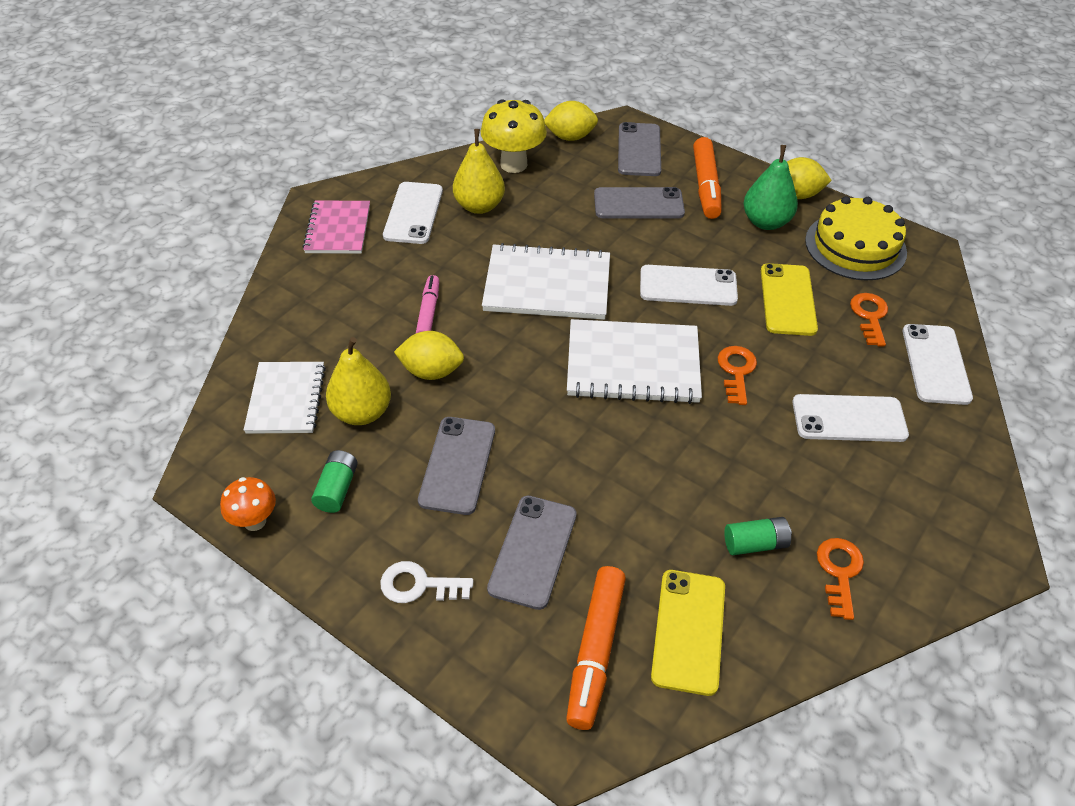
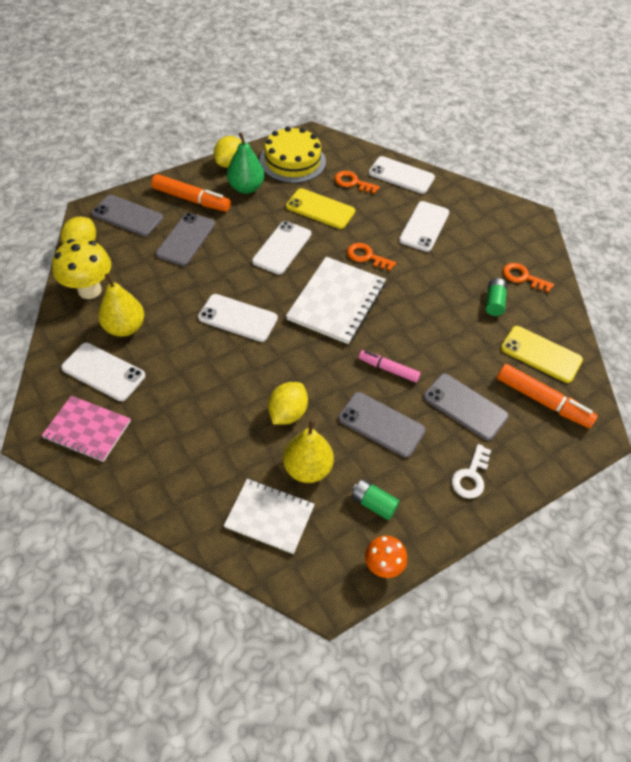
camera: 70 degrees left, 5 degrees up
(428, 312) = (225, 396): pink marker -> pink marker (388, 369)
(547, 285) = (238, 318): white notebook -> white phone

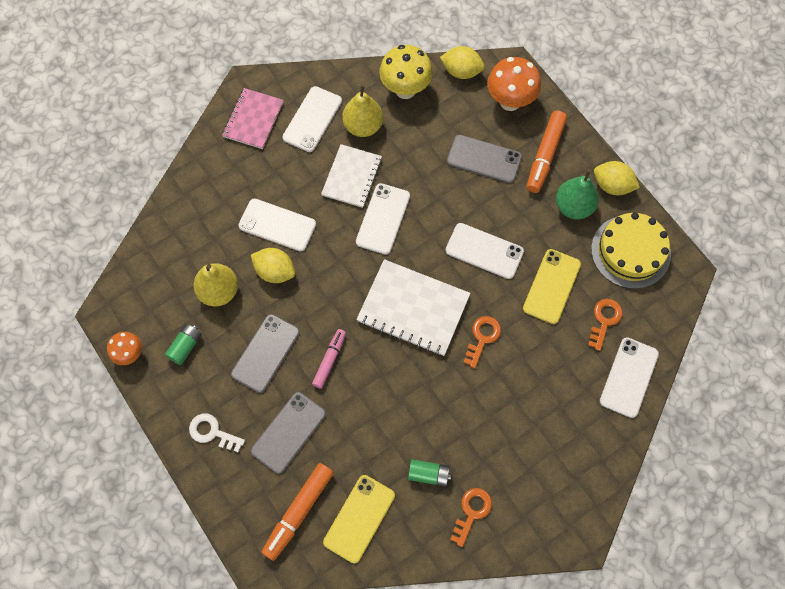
camera: 90 degrees right, 15 degrees up
(127, 216) = (510, 101): grey phone -> orange mushroom
(269, 516) = (174, 265): white notebook -> white notebook (352, 177)
(424, 226) = (540, 402): white phone -> white phone (277, 225)

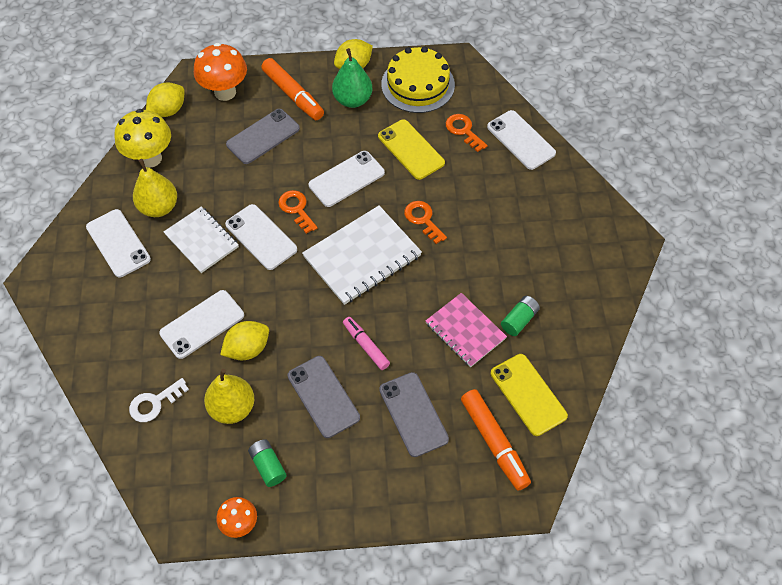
camera: 60 degrees left, 10 degrees down
(212, 432) = (371, 482): white key -> white key (154, 403)
(253, 119) = (76, 292): pink notebook -> pink notebook (465, 331)
(472, 512) = (570, 304): orange key -> orange key (296, 209)

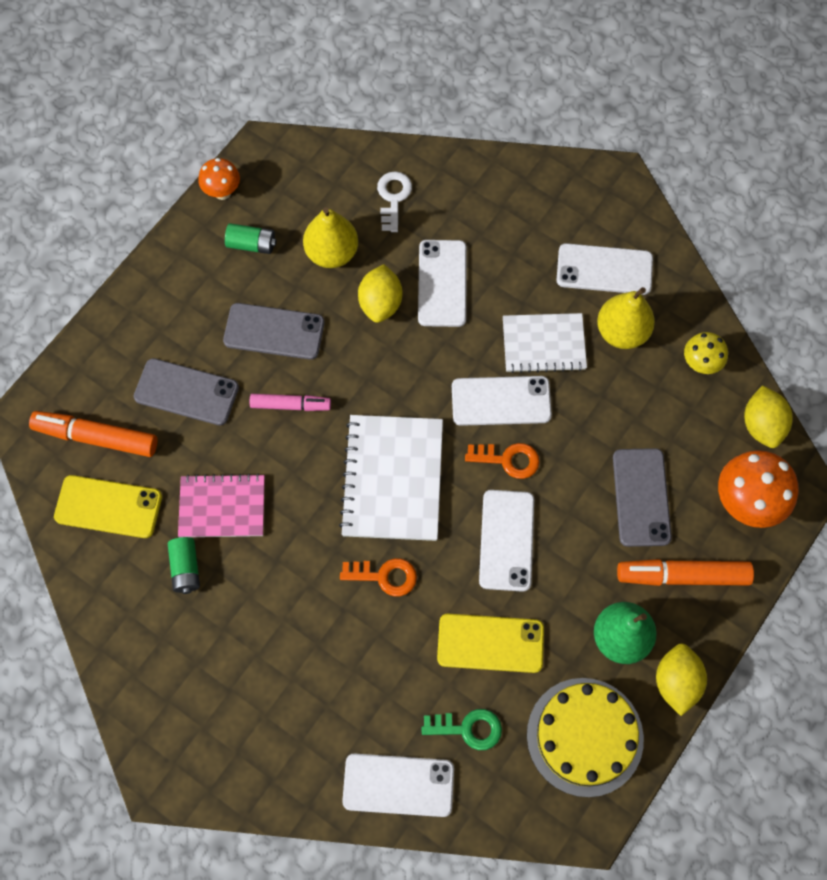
camera: 130 degrees right, 10 degrees up
(150, 158) = (700, 364): yellow mushroom -> yellow mushroom, size x0.59
(463, 130) = (468, 728): orange key -> green key

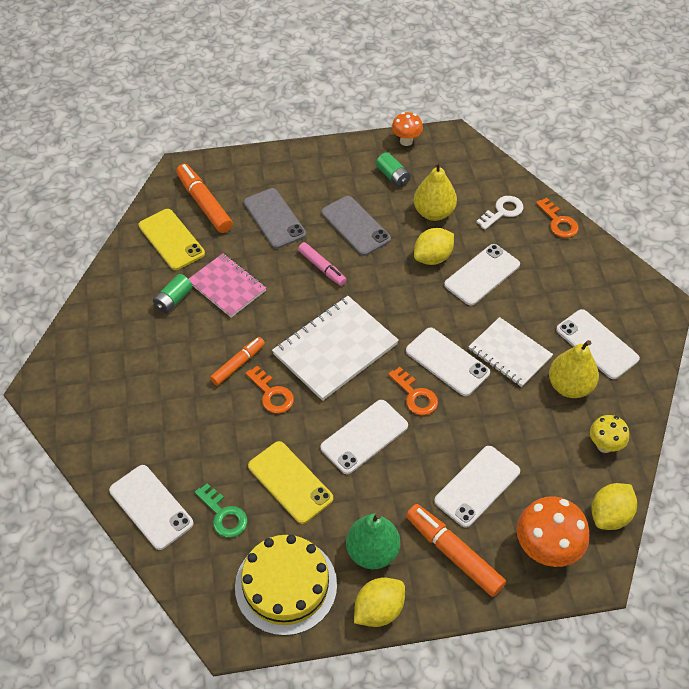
camera: 45 degrees right, 15 degrees down
(322, 576) = (238, 364): none -> orange marker
(453, 167) = (558, 222): none -> orange key
(641, 497) = (477, 486): grey phone -> white phone

